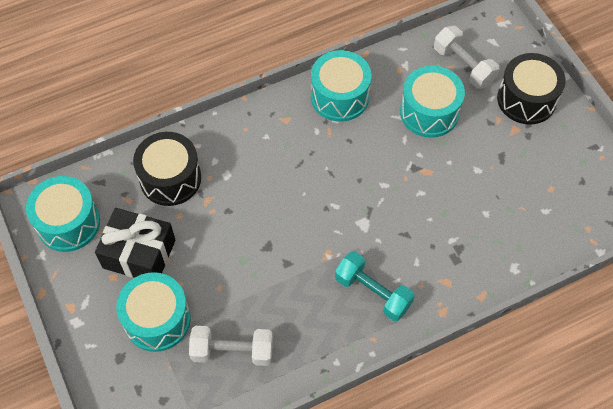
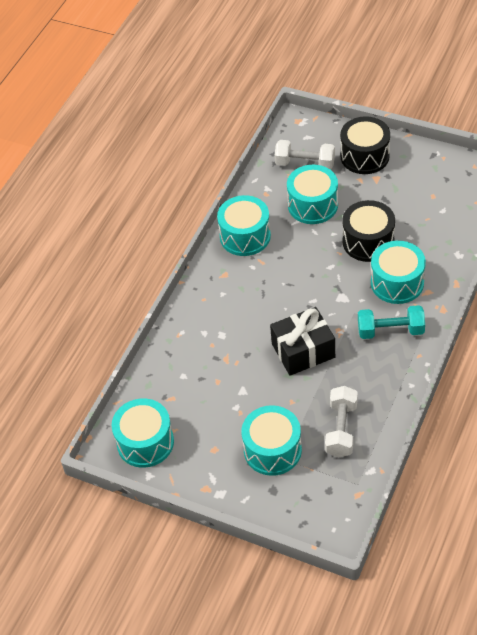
camera: 35 degrees left, 10 degrees down
(139, 254) = (216, 423): black gift -> black gift (303, 351)
(170, 178) = (186, 364): black drum -> black drum (368, 242)
(232, 351) = (341, 429): white dumbbell -> white dumbbell turned 45 degrees counterclockwise
(427, 249) = (397, 283): none -> turquoise drum

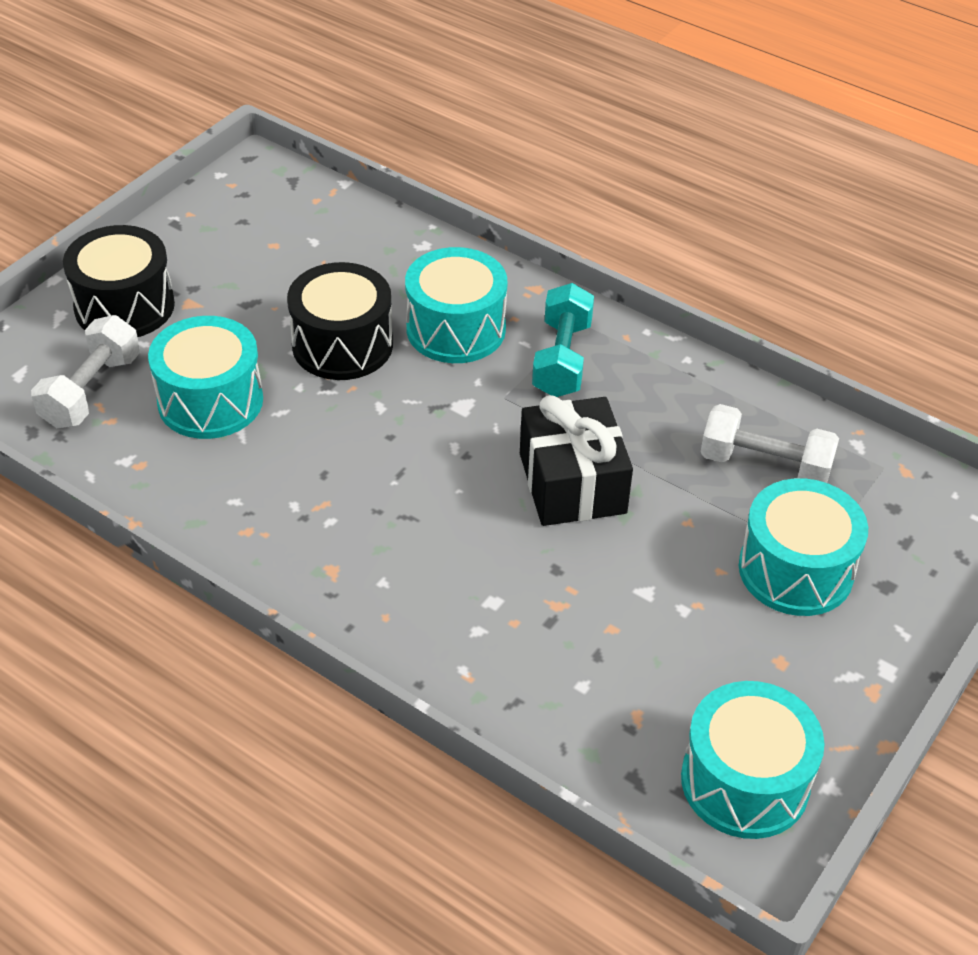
camera: 85 degrees left, 5 degrees down
(245, 236) = (241, 518): turquoise drum -> none

